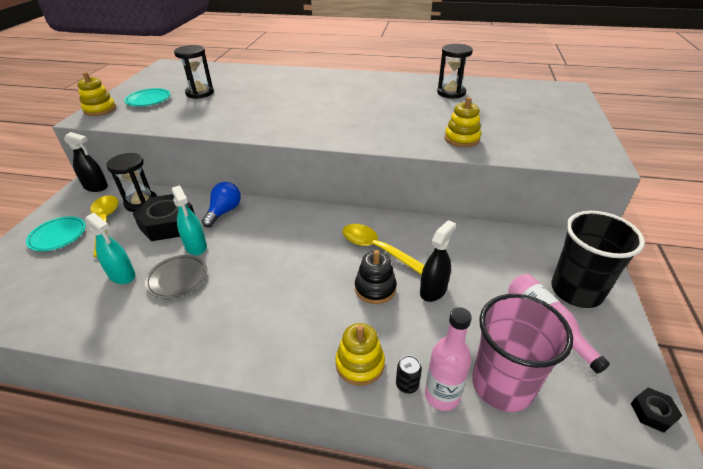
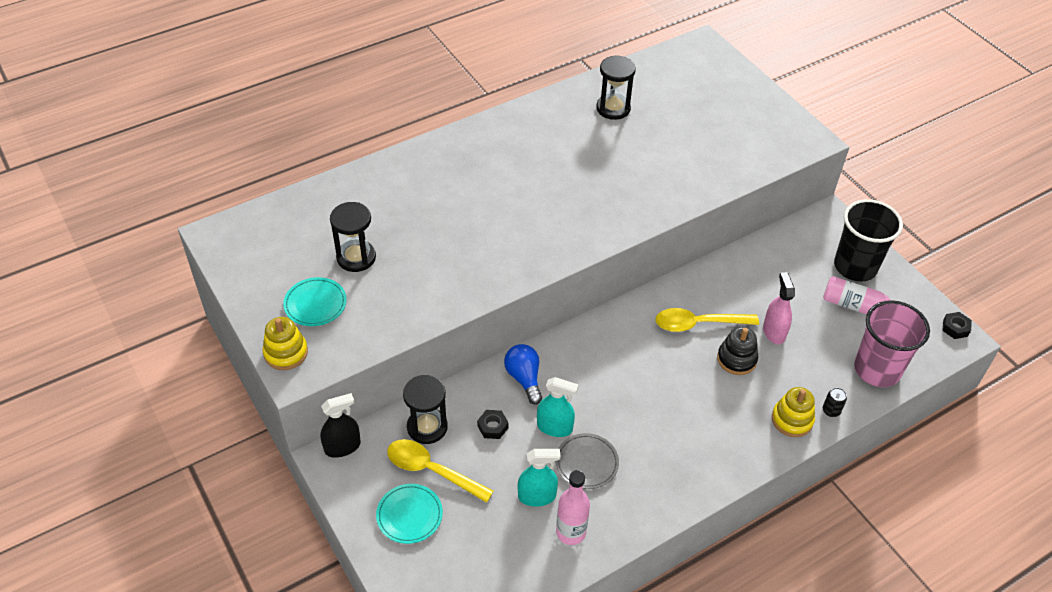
camera: 45 degrees left, 10 degrees up
(168, 223) = (492, 427): black nut -> black nut, size x0.46
(433, 290) = (774, 332): black spray bottle -> pink spray bottle
(442, 395) = (855, 402): pink bottle -> pink bottle (571, 532)
(462, 139) = (694, 174): yellow stacking toy -> none

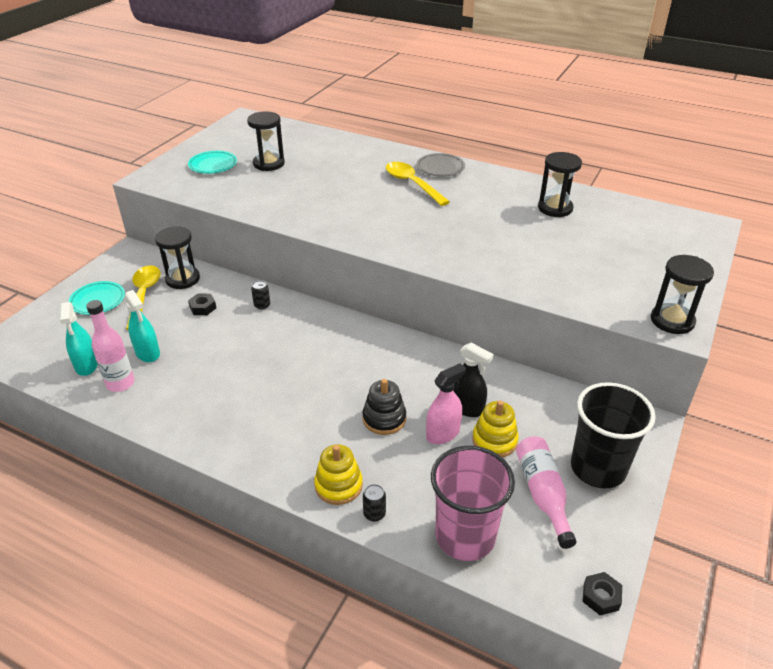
camera: 60 degrees right, 10 degrees down
(286, 353) = (162, 170): yellow stacking toy -> yellow stacking toy (494, 440)
(342, 447) = (142, 252): black spray bottle -> black spray bottle (466, 407)
(524, 378) = (262, 305): blue light bulb -> black can
(554, 427) = (223, 337): turquoise spray bottle -> turquoise spray bottle (87, 365)
(586, 463) = (197, 367): grey plate -> grey plate (440, 168)
(698, 324) = (405, 379): yellow spoon -> yellow spoon (412, 184)
(802, 137) = (672, 321): none -> black hourglass

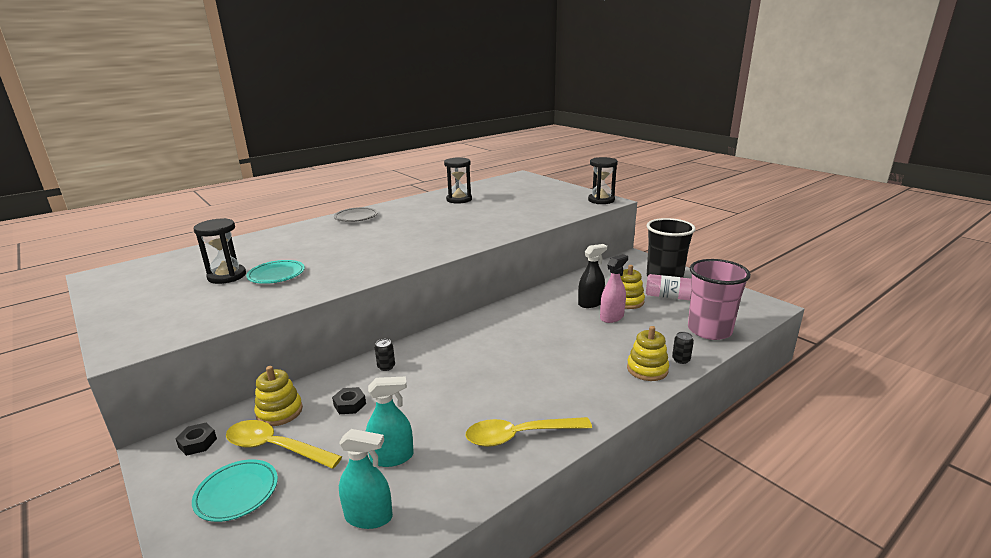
camera: 65 degrees left, 15 degrees down
(120, 383) = (430, 487): pink bottle -> none
(183, 279) = (279, 412): black hourglass -> yellow stacking toy
(213, 165) = (172, 304): turquoise plate -> turquoise plate (276, 275)
(384, 419) = (584, 336): black stacking toy -> none
(412, 184) = (364, 229): yellow spoon -> yellow spoon (519, 436)
(443, 433) = (611, 317): pink spray bottle -> pink spray bottle turned 60 degrees clockwise
(600, 596) = (761, 301): black nut -> black nut (197, 443)

